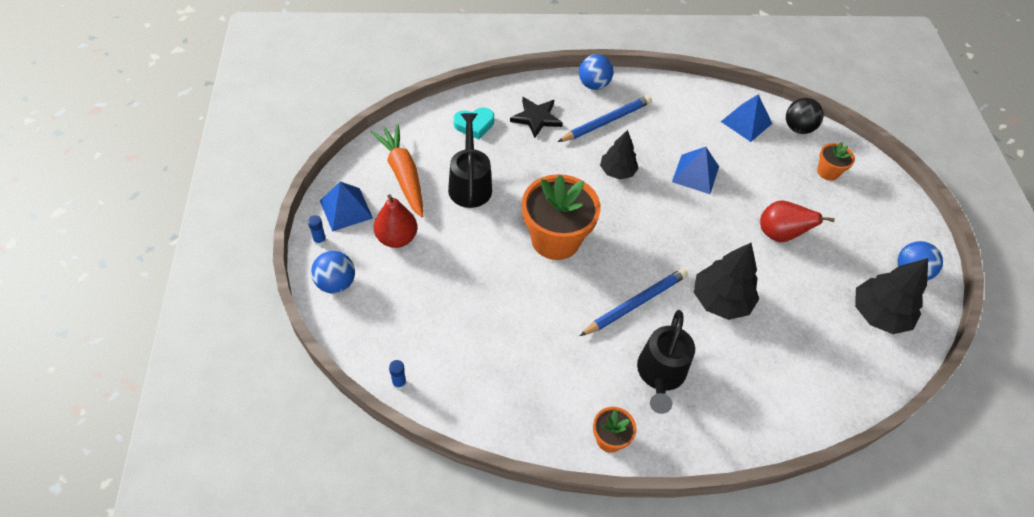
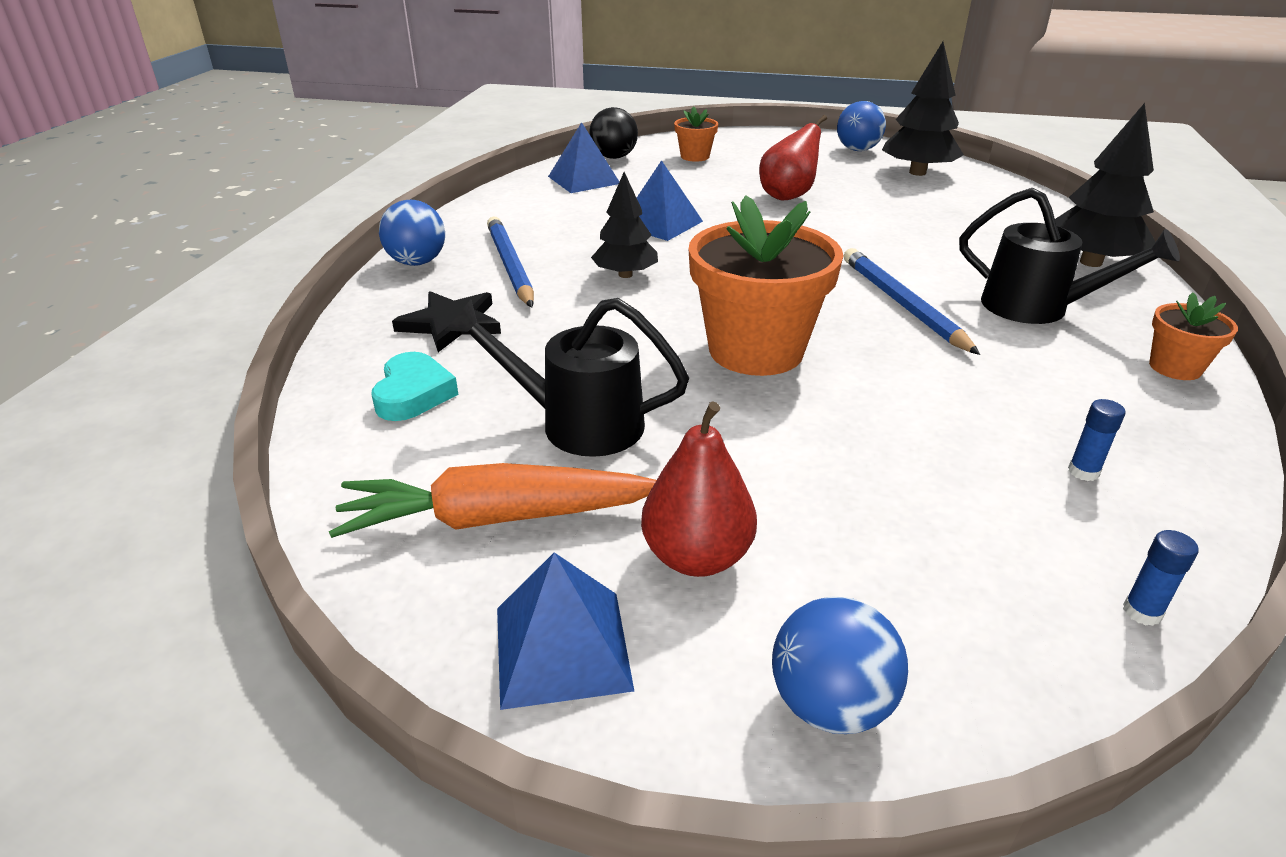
camera: 70 degrees left, 20 degrees down
(320, 240) = (660, 727): blue glue stick -> blue glue stick (1083, 472)
(720, 300) = (896, 246): black tree -> black tree (1091, 262)

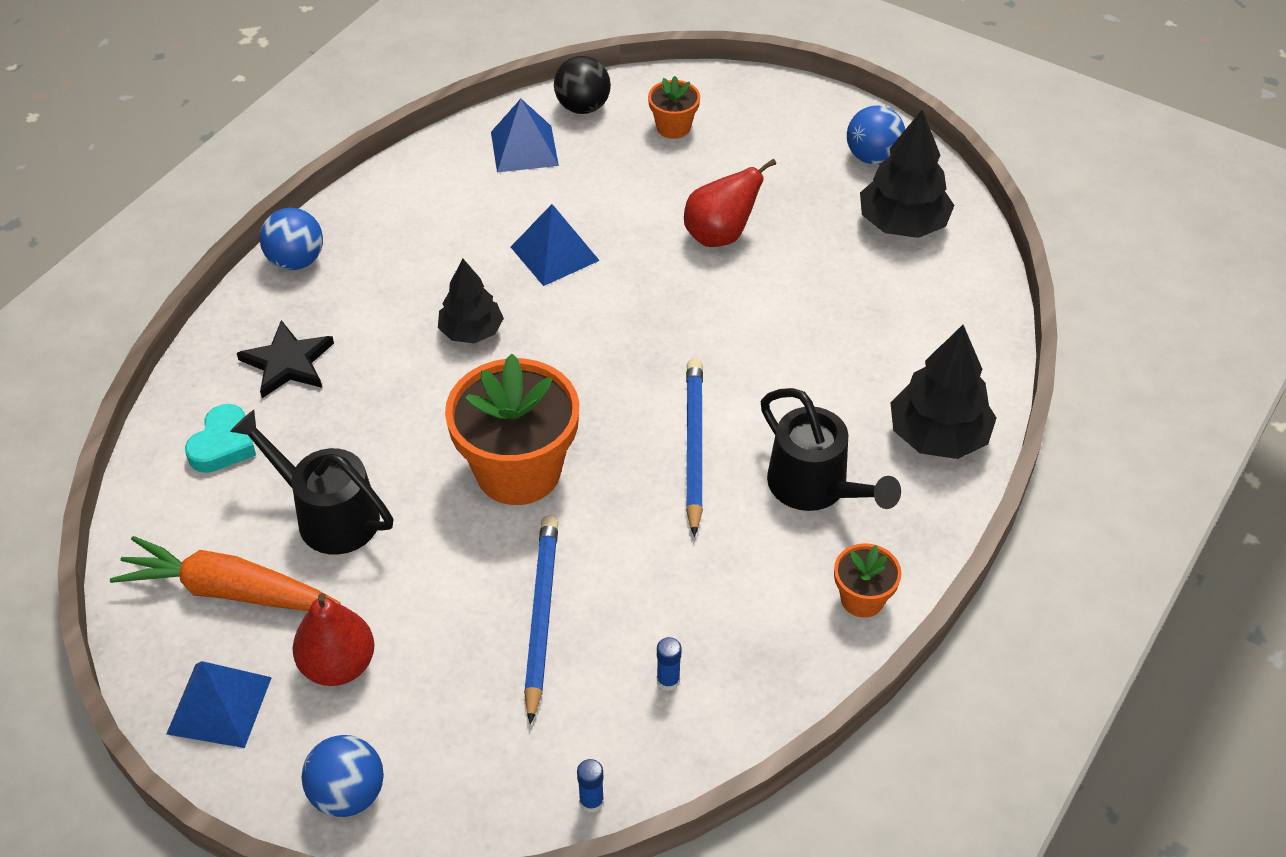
camera: 20 degrees right, 15 degrees up
(510, 265) = (375, 288): blue pencil -> blue pencil (541, 616)

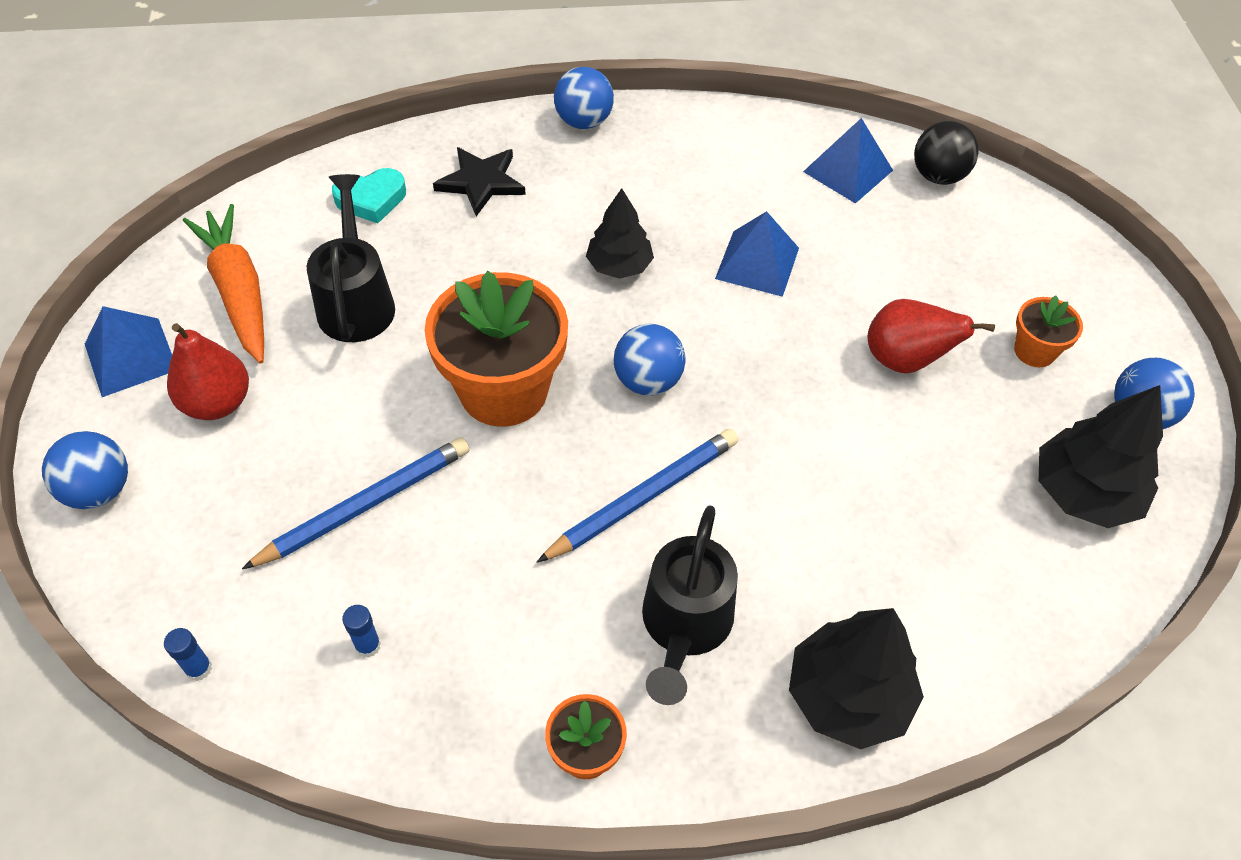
camera: 50 degrees right, 5 degrees up
(596, 382) = (648, 381): none -> blue ball
(673, 127) = (990, 247): orange flower pot -> orange flower pot (1034, 351)

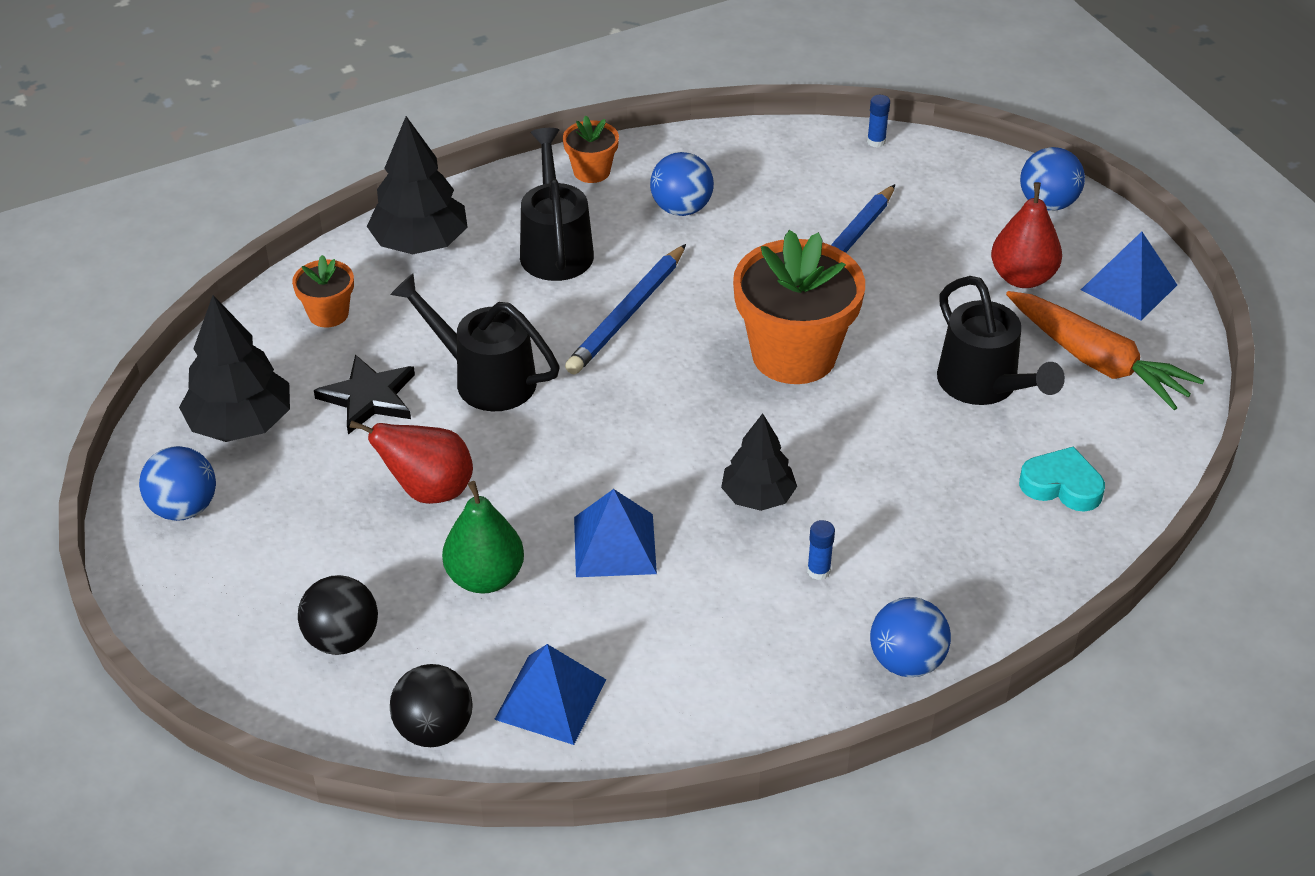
camera: 160 degrees right, 10 degrees down
(368, 645) = (774, 180): blue glue stick -> blue glue stick (818, 571)
(371, 199) = (1061, 485): turquoise heart -> turquoise heart turned 60 degrees clockwise
(481, 182) = (965, 542): black star -> black star (369, 397)
(648, 381) = (670, 399): blue ball -> blue ball (681, 208)
(822, 466) = (484, 378): none -> black watering can
(873, 269) = (485, 577): none -> green pear
(999, 256) = (342, 639): none -> black ball
(1034, 351) = (294, 540): orange flower pot -> orange flower pot (328, 314)

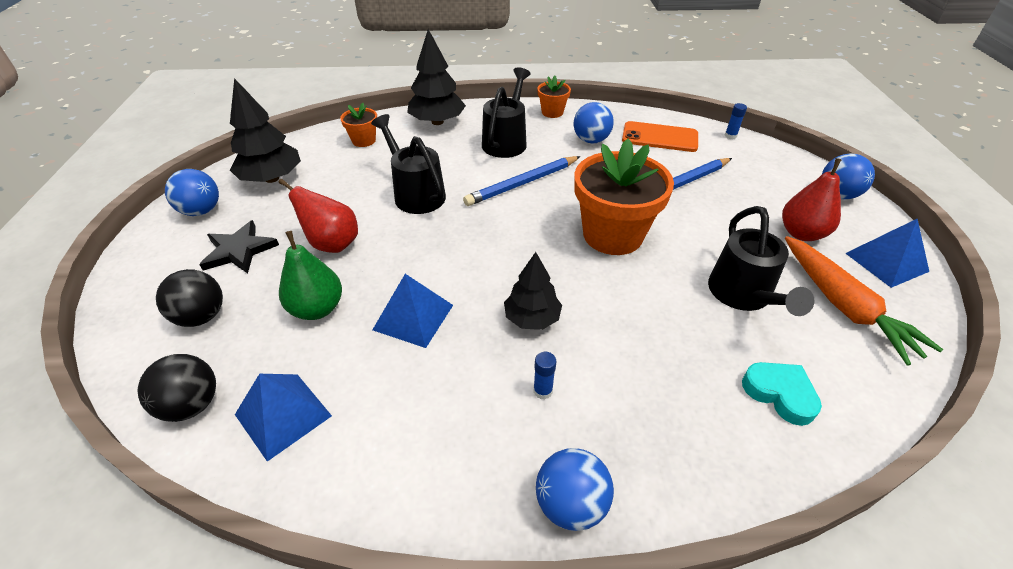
camera: 25 degrees right, 0 degrees up
(369, 397) = (346, 185): black star -> black star (239, 250)
(778, 173) = (659, 137): none -> orange phone

